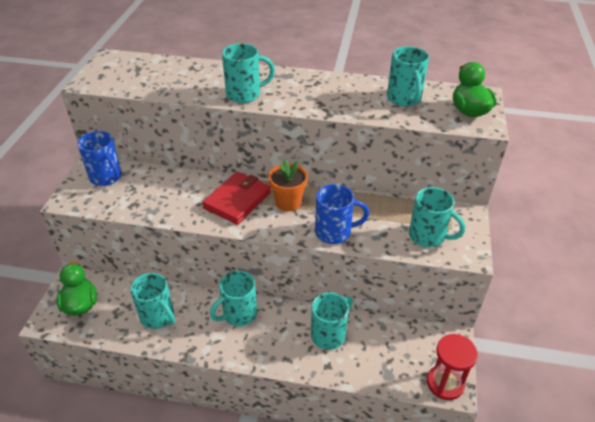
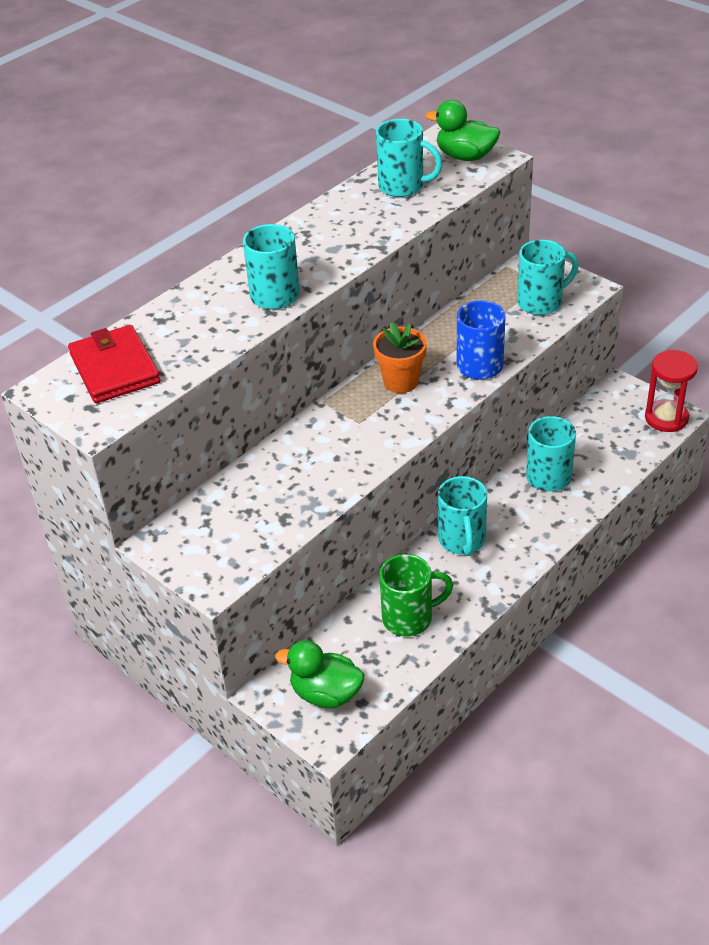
camera: 55 degrees left, 0 degrees up
(106, 177) = (199, 531): blue mug -> none
(158, 317) = (409, 618): turquoise mug -> green mug
(237, 200) = (359, 422): red wallet -> red wallet (114, 368)

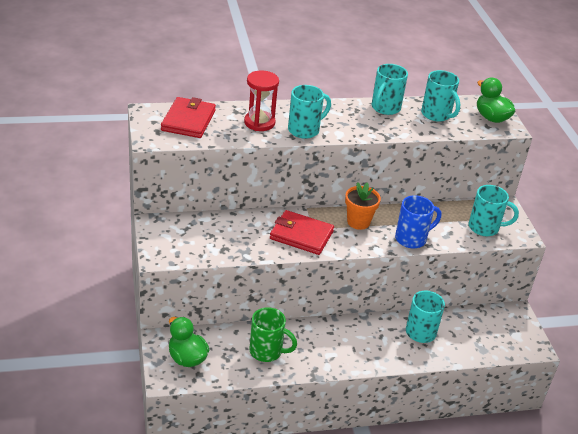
camera: 30 degrees right, 5 degrees down
(355, 440) = (301, 235): none -> red wallet
(462, 541) = (336, 333): turquoise mug -> turquoise mug (385, 108)
(666, 418) = (527, 345): red hourglass -> red hourglass (259, 122)

